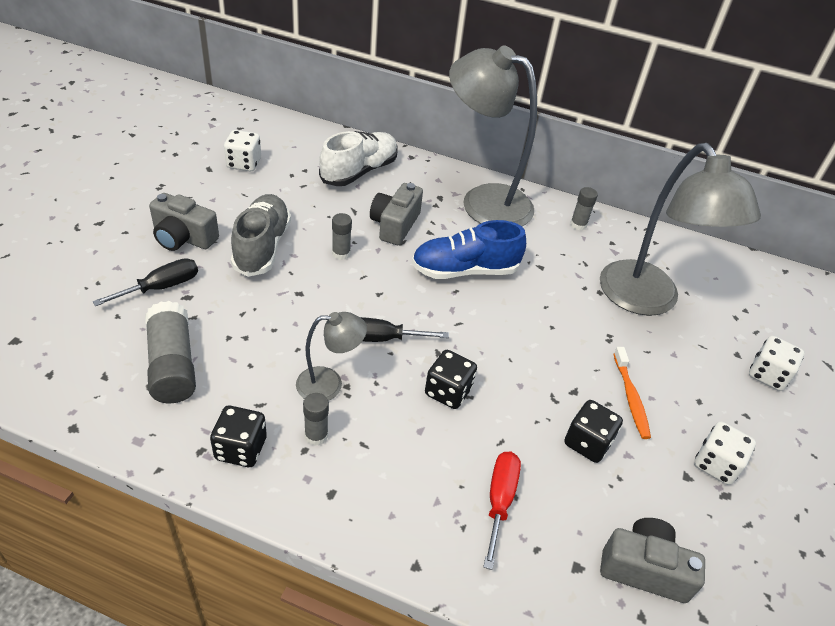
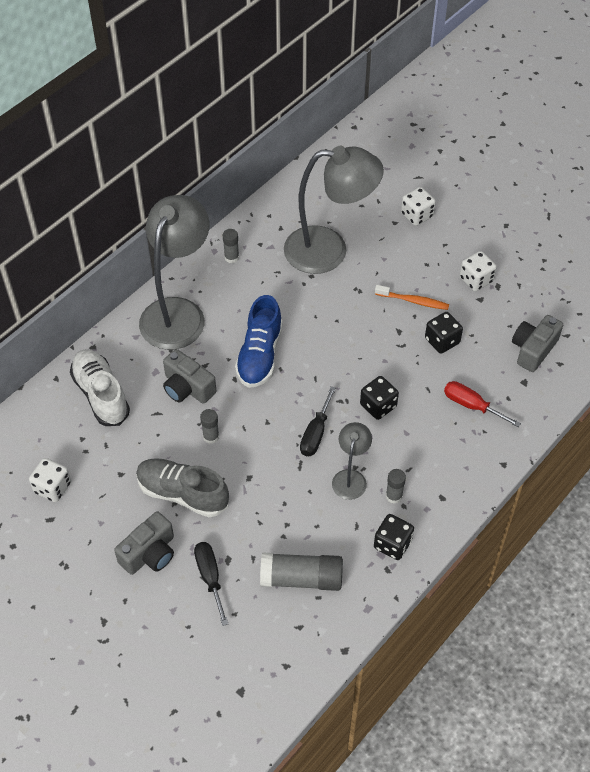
camera: 65 degrees left, 10 degrees up
(483, 201) = (178, 312): grey lamp -> grey lamp turned 150 degrees clockwise

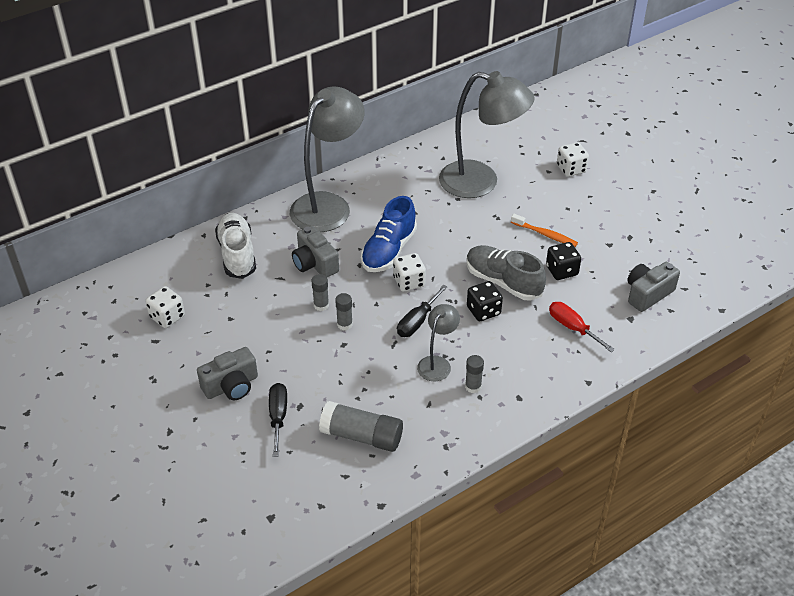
camera: 15 degrees right, 10 degrees down
(182, 494) = (279, 345): grey shoe -> grey shoe (503, 282)
(231, 257) = (391, 172): grey glue stick -> grey glue stick (344, 324)
(392, 544) = (458, 426): black dice -> none
(476, 280) = (610, 228): white dice -> white dice (409, 282)

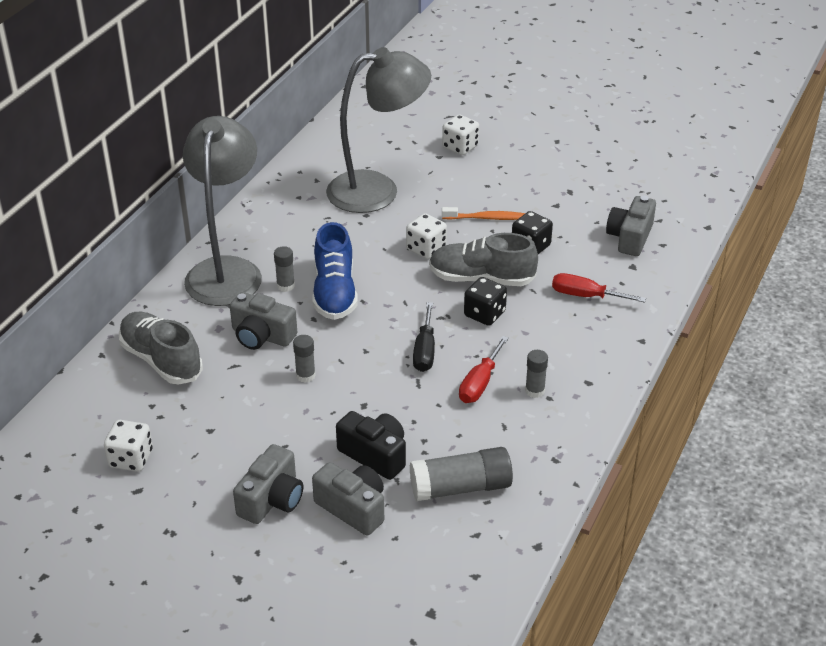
camera: 30 degrees left, 5 degrees down
(237, 254) = (161, 360): white shoe -> grey shoe
(278, 417) = (353, 508): black screwdriver -> grey camera
(322, 385) = (375, 455): none -> black camera
(344, 324) = (348, 384): grey glue stick -> grey glue stick (285, 286)
(409, 282) = (383, 315): white dice -> white dice (426, 249)
(437, 363) = (480, 383): grey lamp -> red screwdriver

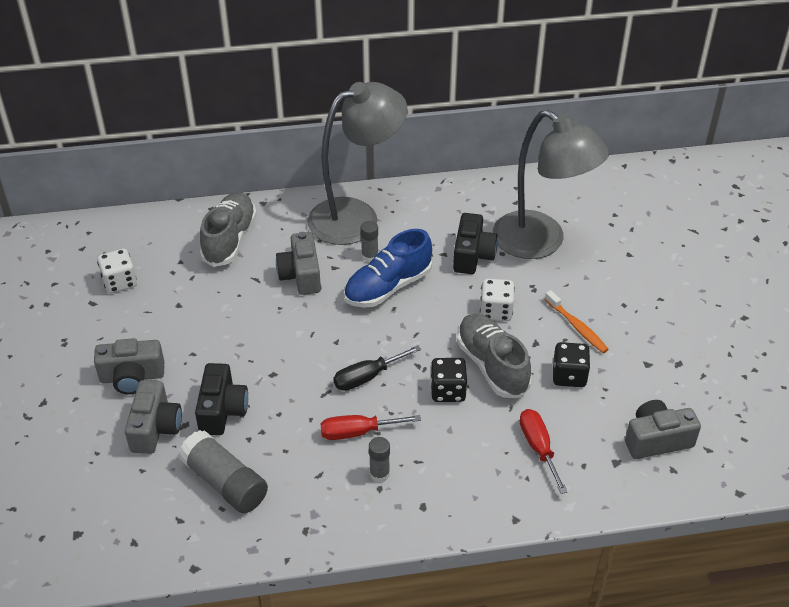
camera: 55 degrees right, 5 degrees up
(305, 375) = (278, 323): grey glue stick -> none
(351, 231) = (472, 255): none -> black camera
(460, 147) = (657, 260): white dice -> none

